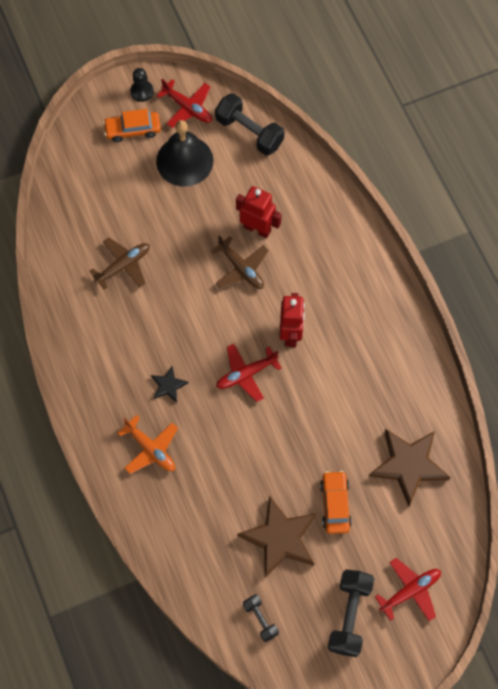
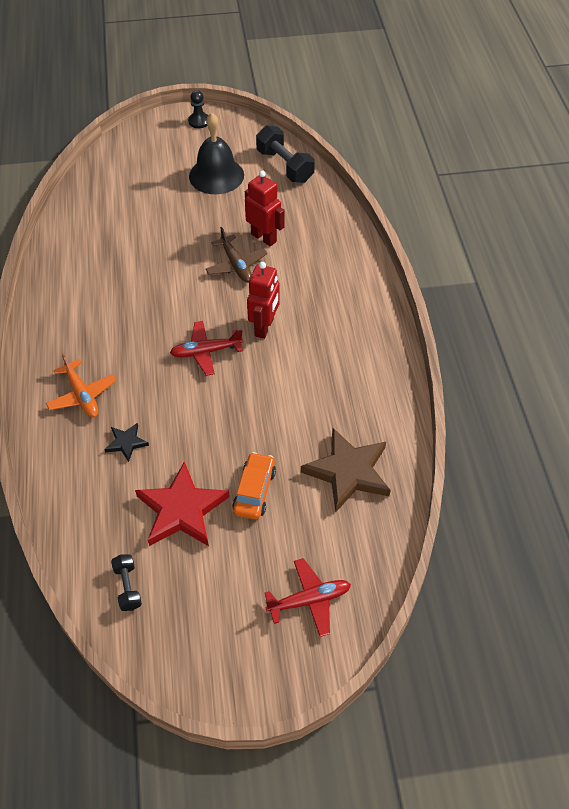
camera: 15 degrees right, 15 degrees down
(123, 265) = (125, 241): brown plane -> none
(133, 130) = (179, 145): orange car -> none
(168, 385) = (124, 345): black star -> black star (126, 443)
(188, 108) = (235, 139): red plane -> none
(280, 538) = (181, 510): brown star -> red star
(349, 615) = (230, 609): black dumbbell -> none

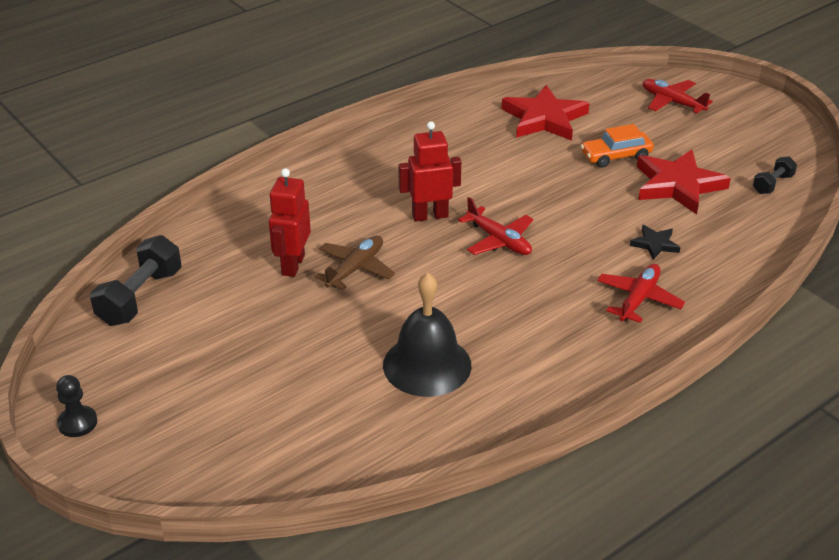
camera: 120 degrees left, 15 degrees down
(82, 395) = (639, 299): orange plane -> red plane
(216, 175) = (199, 351): black bell -> black bell (427, 365)
(348, 472) = (544, 118): brown star -> red star

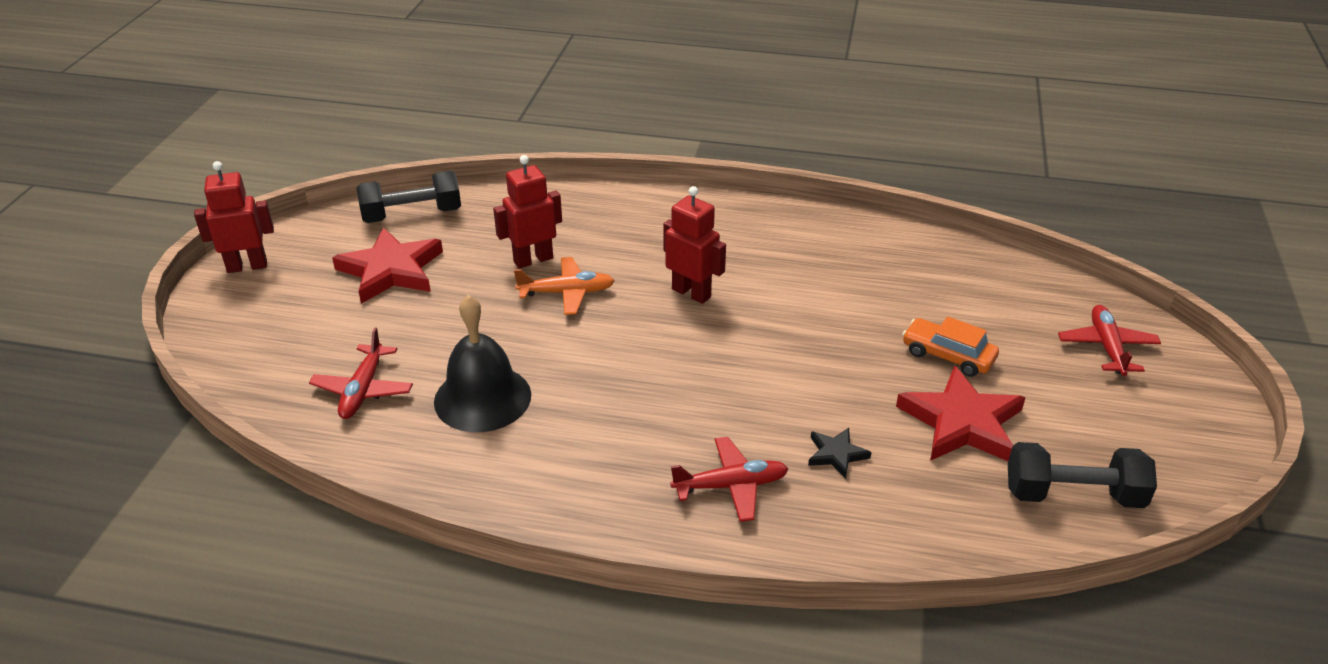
camera: 50 degrees right, 0 degrees up
(77, 423) = (247, 266): black pawn -> red robot
(355, 268) = (567, 293): brown plane -> orange plane
(499, 240) = (707, 350): red plane -> red plane (363, 390)
(544, 118) = (939, 281): red star -> red star (391, 270)
(772, 184) = (1073, 495): black dumbbell -> black dumbbell, size x1.79

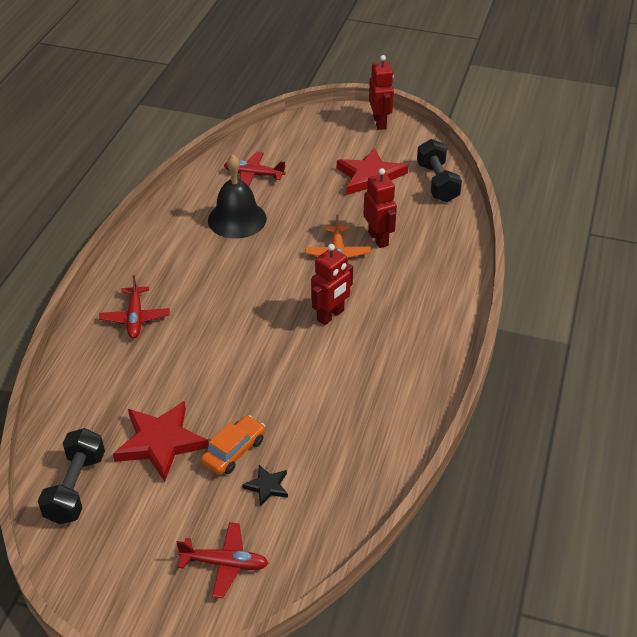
camera: 95 degrees right, 5 degrees up
(836, 454) = (148, 370): black star -> black star (267, 486)

